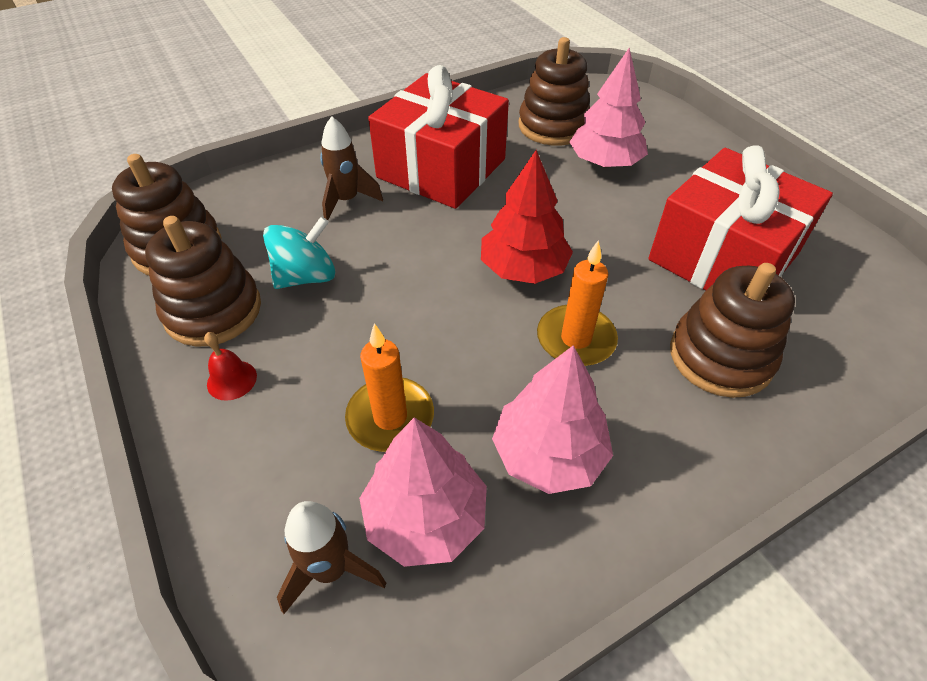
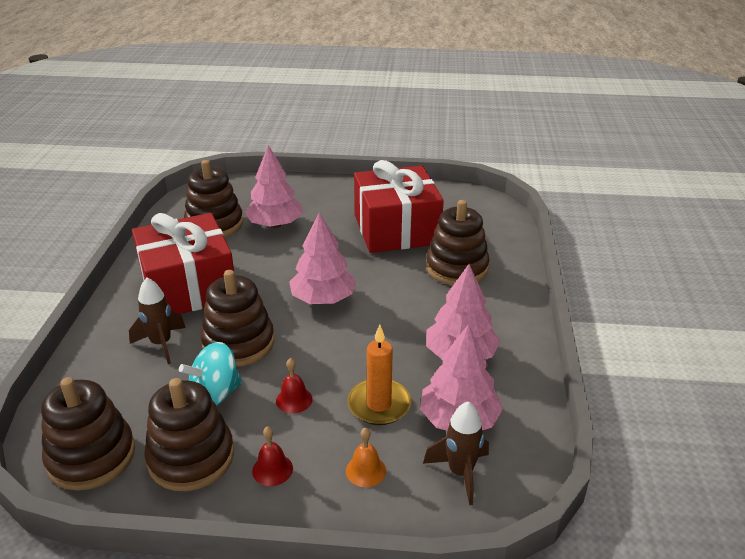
camera: 55 degrees left, 15 degrees down
(276, 463) = (365, 470): none -> orange bell
(306, 276) = (215, 395): turquoise spinning top -> turquoise spinning top turned 120 degrees counterclockwise
(343, 338) = (294, 400): none -> red bell
(392, 248) = (238, 343): none -> brown stacking toy
(523, 268) = (323, 299): red tree -> pink tree
(576, 339) = (396, 307): orange candle -> none

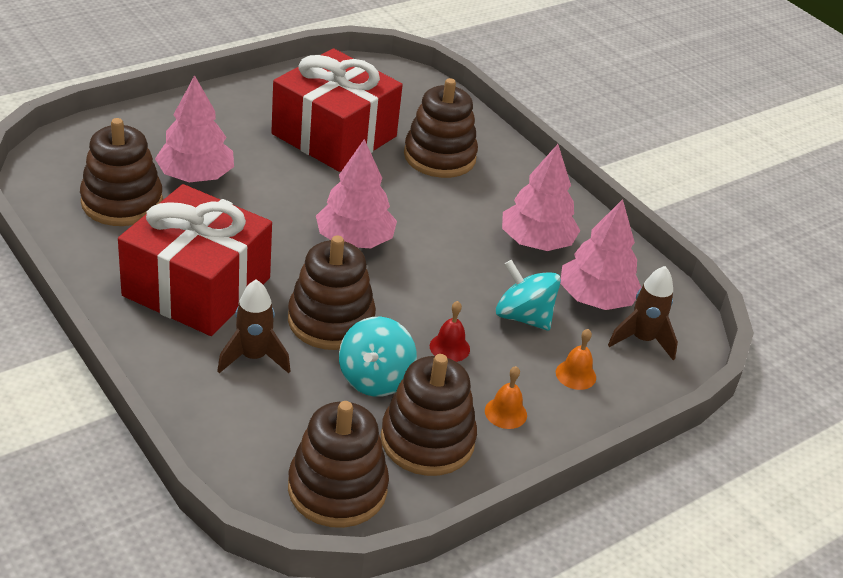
camera: 45 degrees left, 5 degrees up
(272, 469) = (505, 413): red bell -> orange bell
(379, 404) = (523, 317): orange candle -> turquoise spinning top

